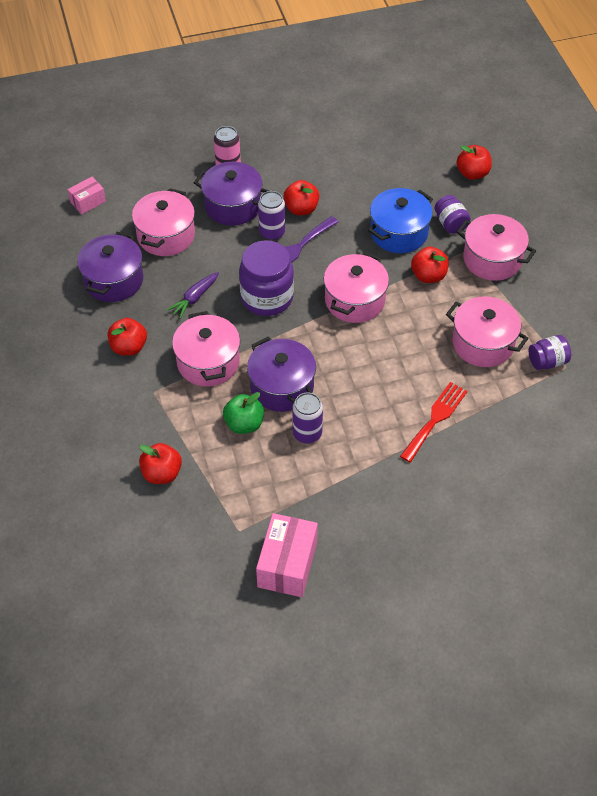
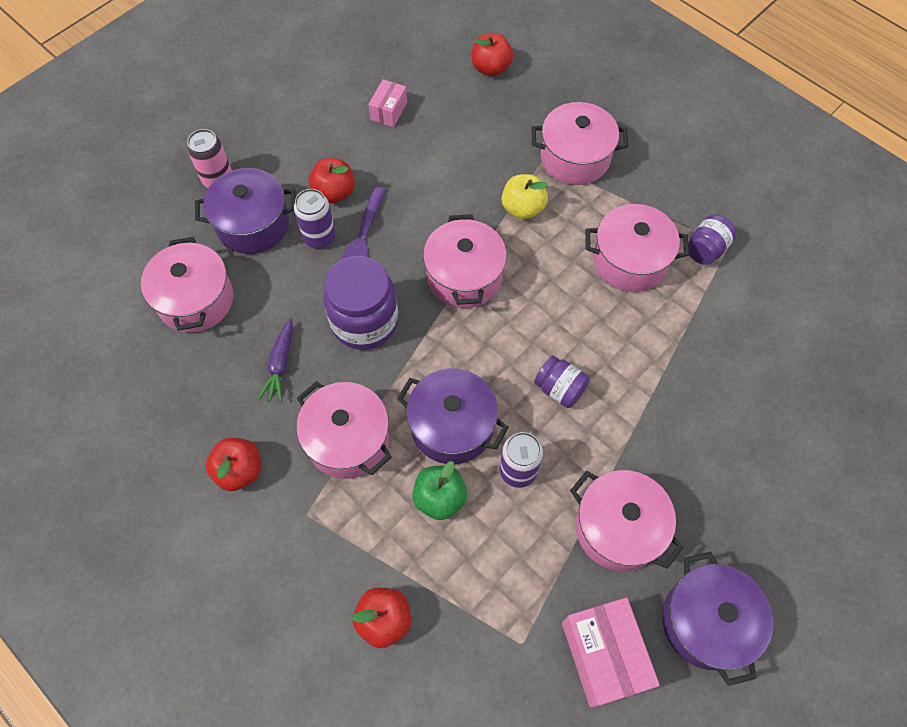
camera: 30 degrees left, 10 degrees up
(88, 202) = (70, 301): pink box -> pink box (389, 111)
(114, 280) = (166, 390): purple pot -> purple pot (706, 622)
(351, 499) = (618, 528): none -> pink pot
(399, 233) = (459, 172): blue pot -> none
(428, 276) = (523, 208): red apple -> yellow apple
(435, 419) = (641, 377): red fork -> none
(450, 224) = (506, 136): purple jar -> purple jar (559, 389)

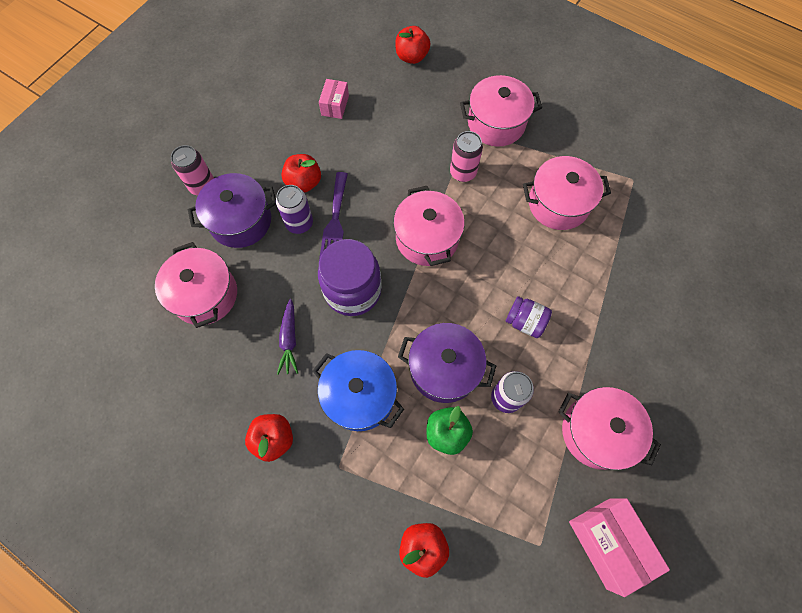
camera: 10 degrees left, 5 degrees up
(348, 440) = (360, 396): pink pot -> blue pot
(523, 208) = (463, 172): yellow apple -> pink can
(706, 249) = (616, 184): purple jar -> none
(706, 622) = (683, 498): purple pot -> none

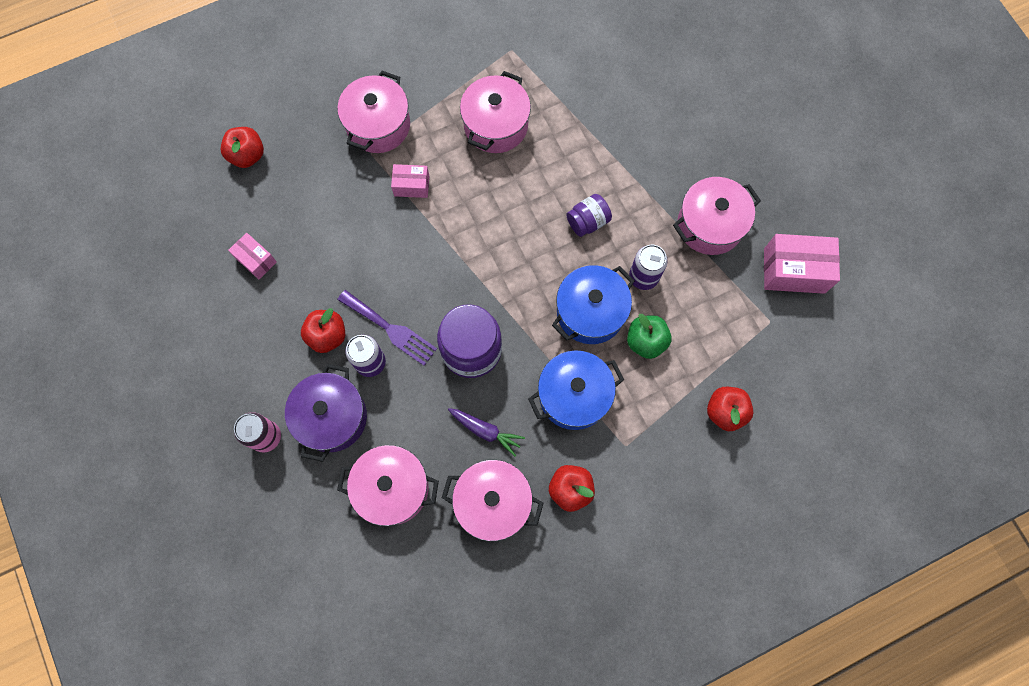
camera: 60 degrees left, 5 degrees up
(427, 238) = (459, 256): pink pot -> pink pot (493, 502)
(444, 369) = (590, 312): purple pot -> blue pot
(463, 172) = (411, 186): pink can -> pink box

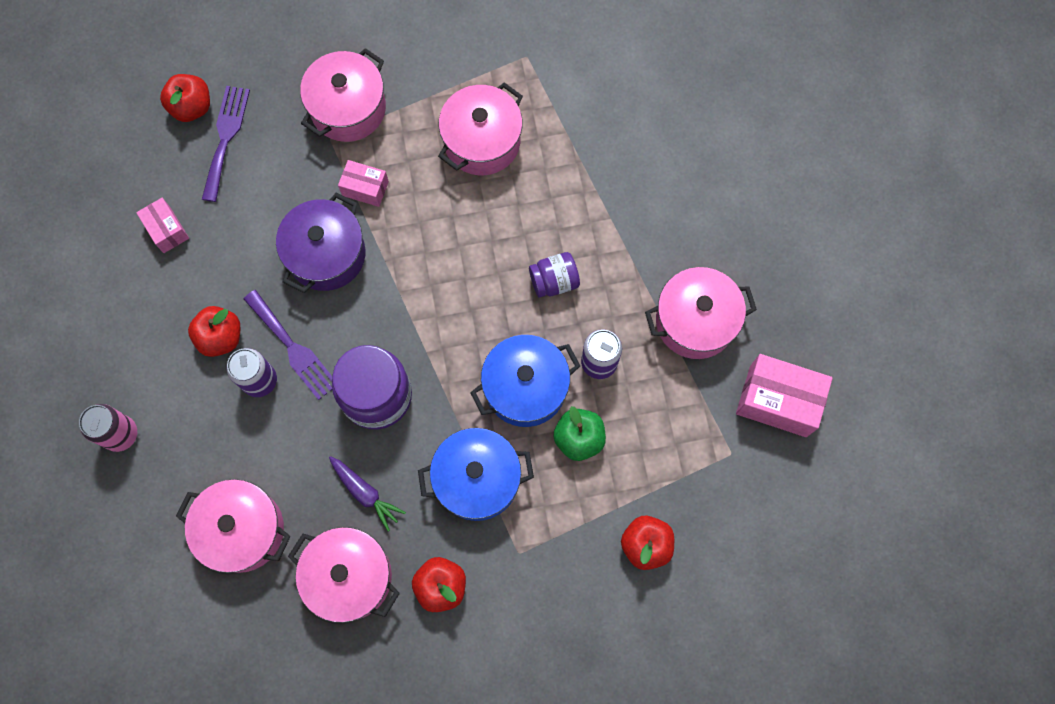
camera: 15 degrees right, 0 degrees up
(283, 173) = (225, 138): none -> purple fork
(332, 417) = (199, 431): purple pot -> purple pot (326, 254)

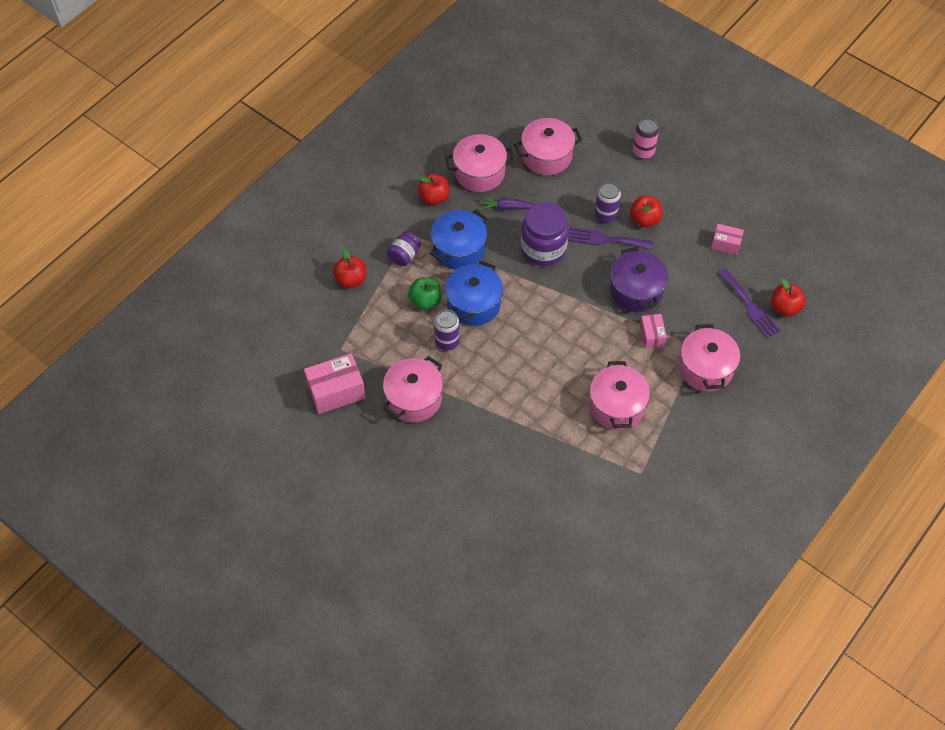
camera: 140 degrees right, 15 degrees down
(365, 188) = (652, 335): pink box -> pink box turned 75 degrees counterclockwise
(554, 281) = (507, 363): purple jar -> purple jar (404, 256)

